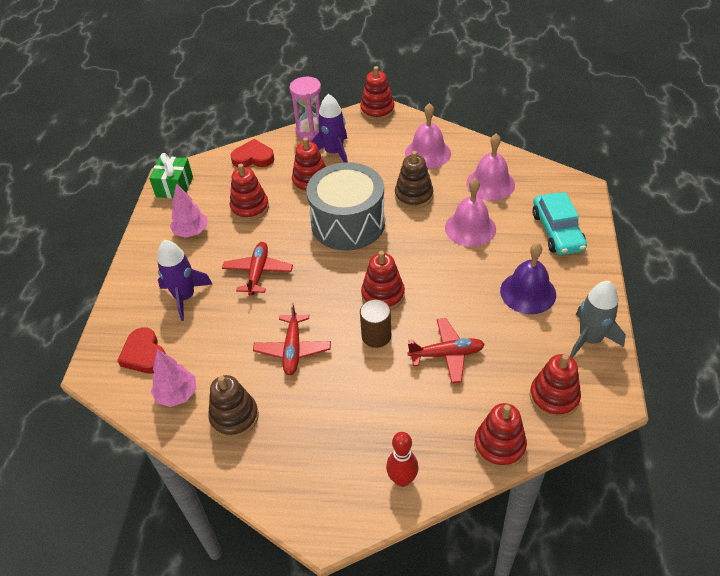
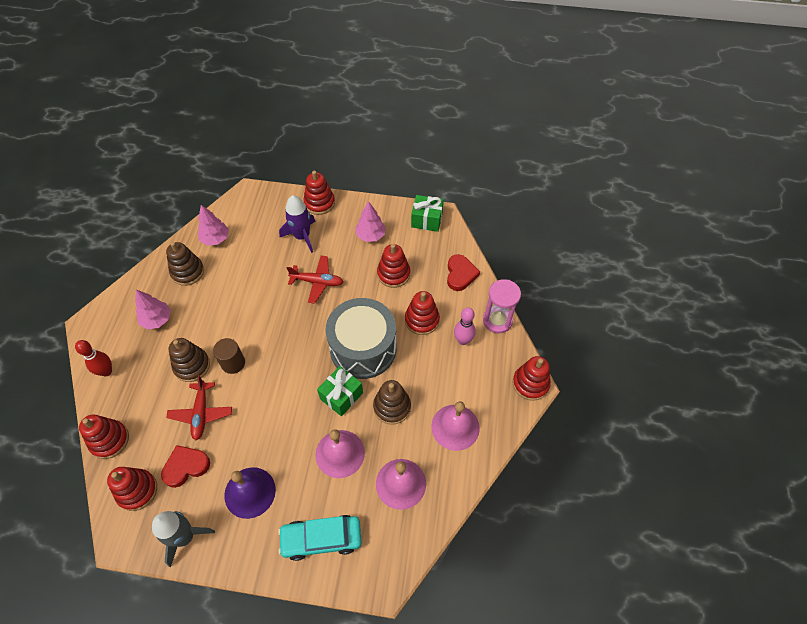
camera: 90 degrees right, 10 degrees up
(144, 354) = (254, 218): red heart -> red heart (186, 466)
(293, 349) = (235, 306): red plane -> none
(316, 436) = (157, 320): none -> pink tree
(334, 152) = (463, 340): purple rocket -> pink bowling pin
(383, 295) = (273, 371): red stacking toy -> red stacking toy (319, 203)
(384, 378) = (192, 366): none -> brown stacking toy
(406, 234) = (341, 396): none -> green gift

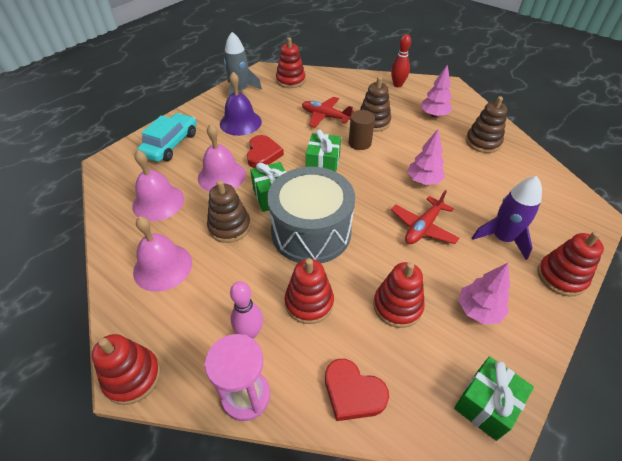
camera: 120 degrees right, 10 degrees down
(109, 440) = (338, 77): red stacking toy -> none
(186, 466) = (288, 101): red heart -> red heart (263, 154)
(215, 239) = (522, 170): pink tree -> pink tree (423, 181)
(280, 378) = (323, 164): none -> green gift

